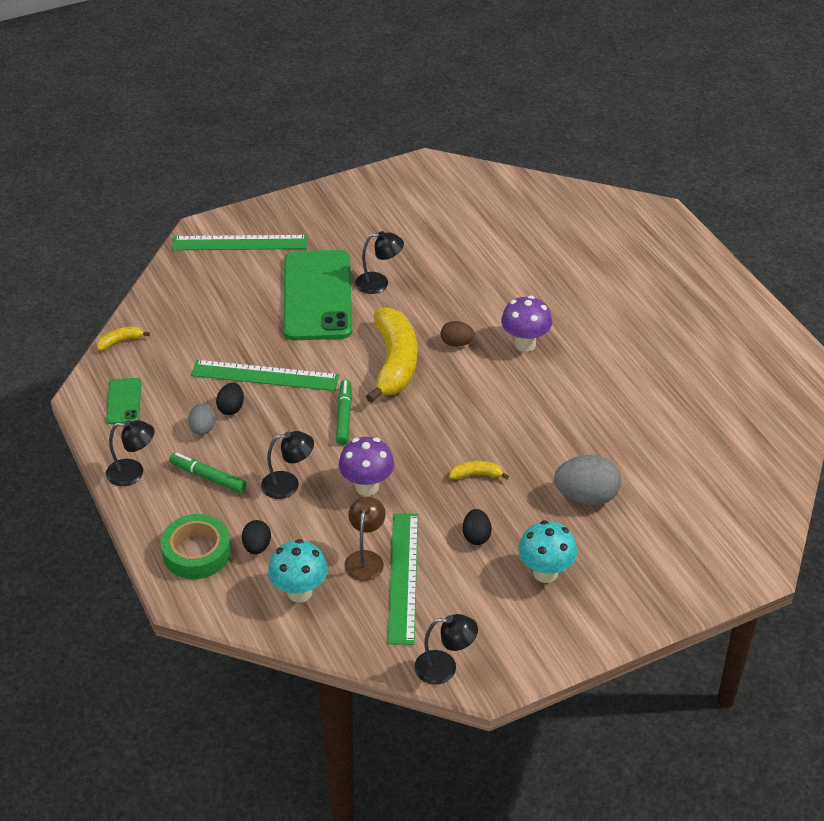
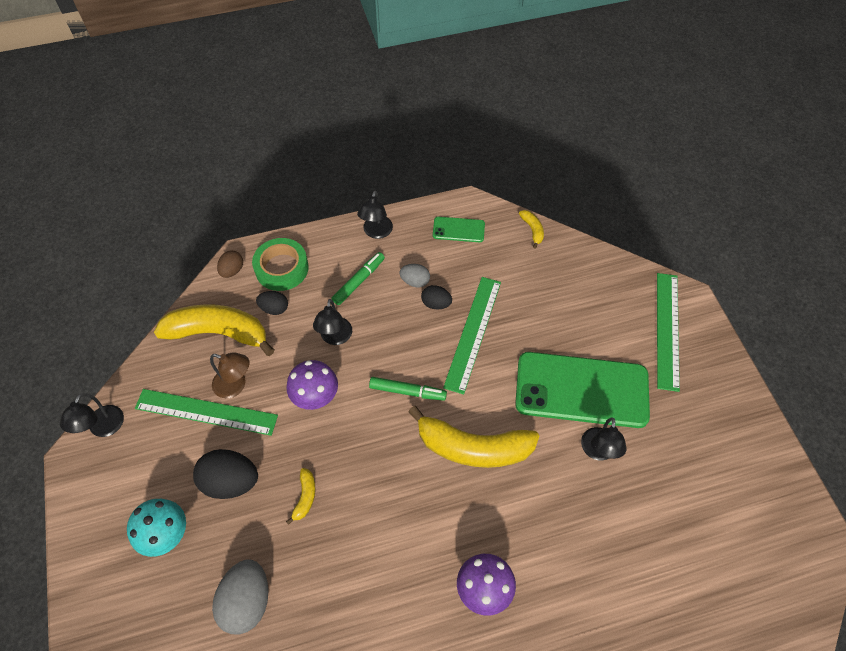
camera: 100 degrees right, 15 degrees up
(299, 592) = (218, 333): turquoise mushroom -> yellow banana
(456, 343) = (494, 514): brown egg -> brown egg (232, 270)
(476, 536) = (231, 481): black egg -> black egg, size x1.76

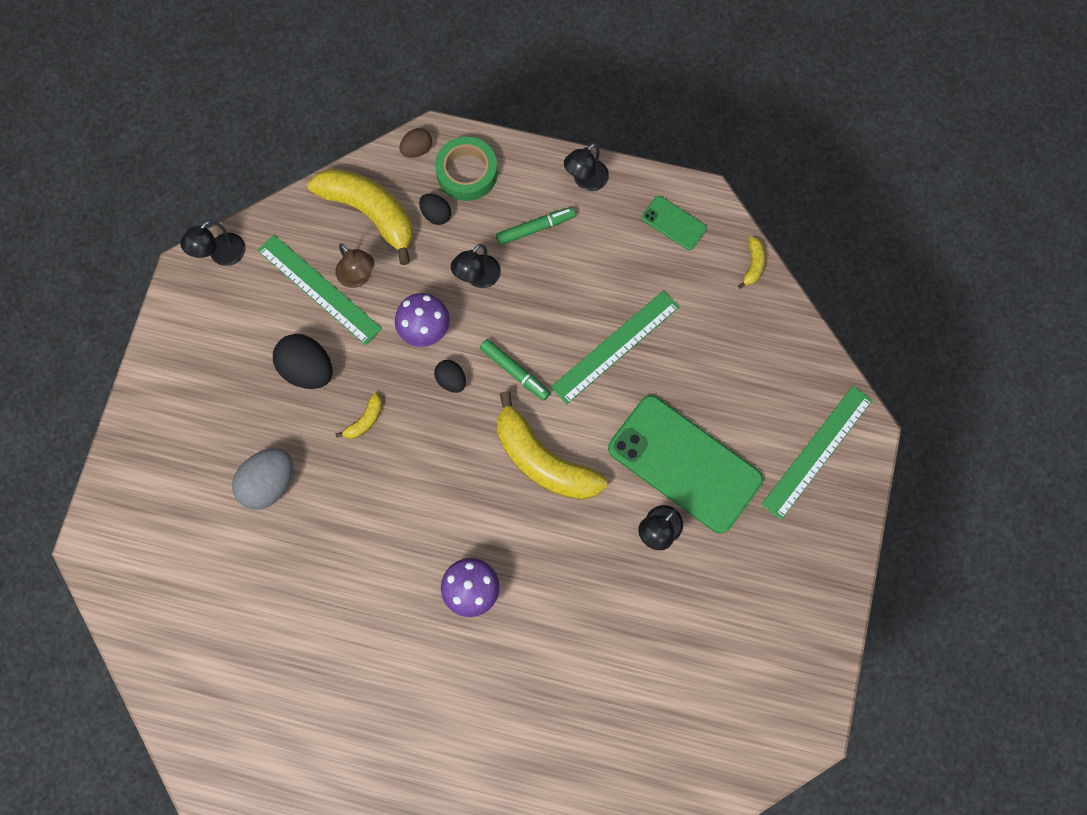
camera: 30 degrees right, 15 degrees up
(168, 535) = (232, 388): turquoise mushroom -> none
(415, 281) = (592, 259): grey egg -> none
(436, 304) = (598, 295): black egg -> black egg (451, 380)

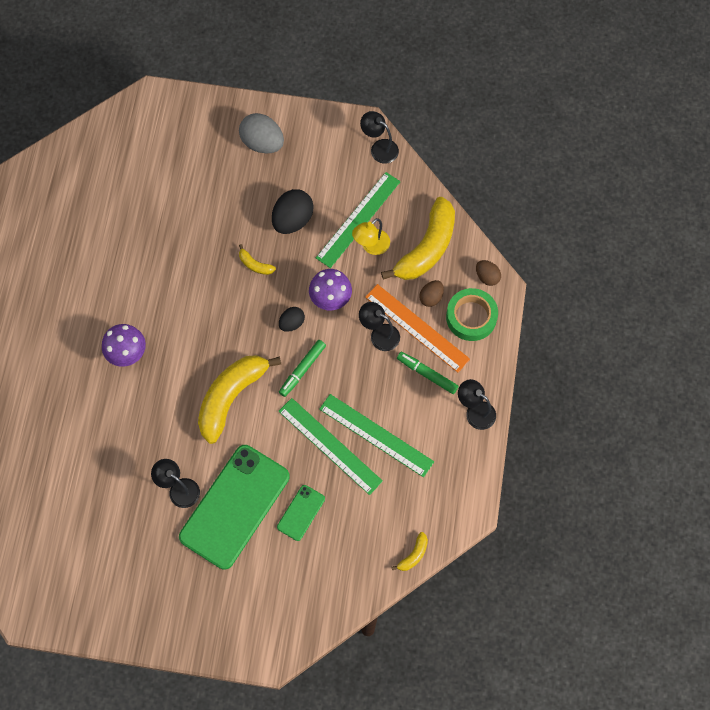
camera: 85 degrees right, 5 degrees down
(269, 483) = (202, 205): grey egg -> grey egg (262, 143)
(358, 277) = (371, 246): brown lamp -> yellow lamp
(436, 214) = (431, 297): black egg -> brown egg
(474, 234) = (417, 328): none -> orange ruler
(535, 228) = (427, 374): green marker -> green marker turned 150 degrees clockwise
(673, 223) = (445, 486): green phone -> green phone (301, 512)
(753, 265) = (413, 555): yellow banana -> yellow banana turned 60 degrees counterclockwise
(817, 452) = (251, 614): green ruler -> green ruler (376, 435)

